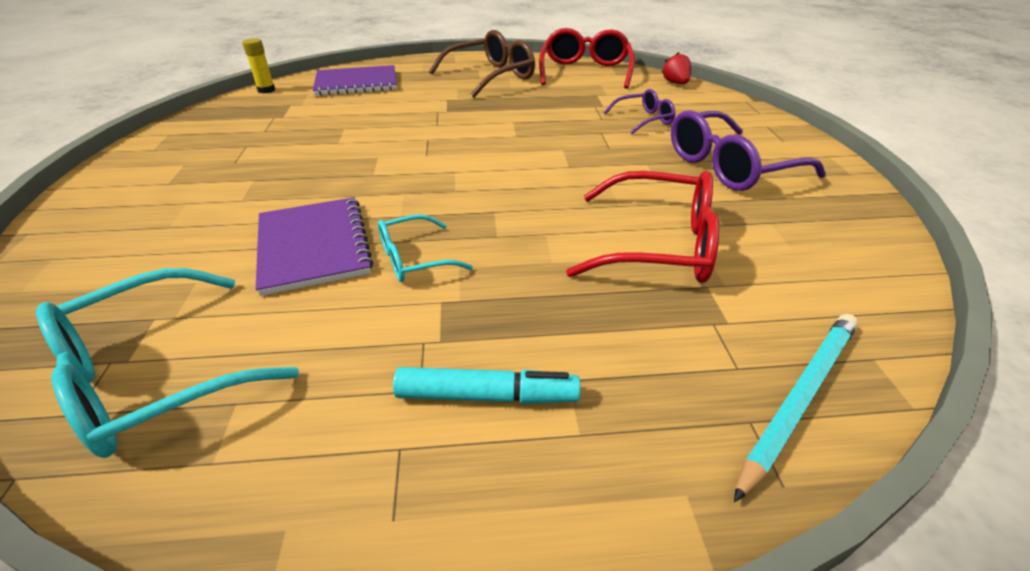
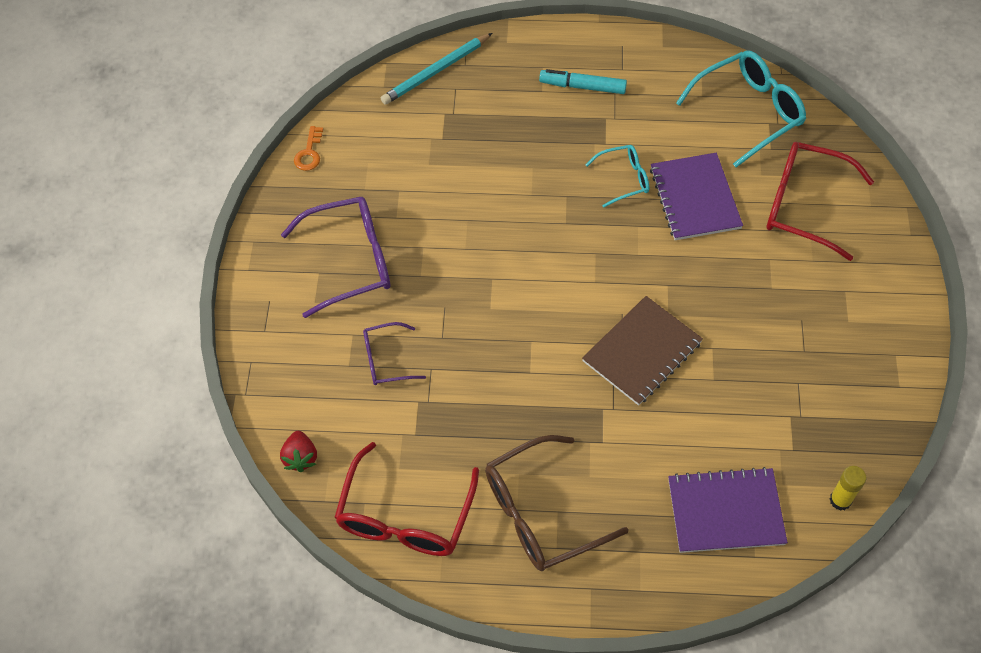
camera: 170 degrees left, 20 degrees up
(408, 136) = (642, 352): none -> brown notebook
(657, 245) = (457, 175): red glasses -> red glasses (804, 205)
(885, 252) = (309, 153): none -> orange key

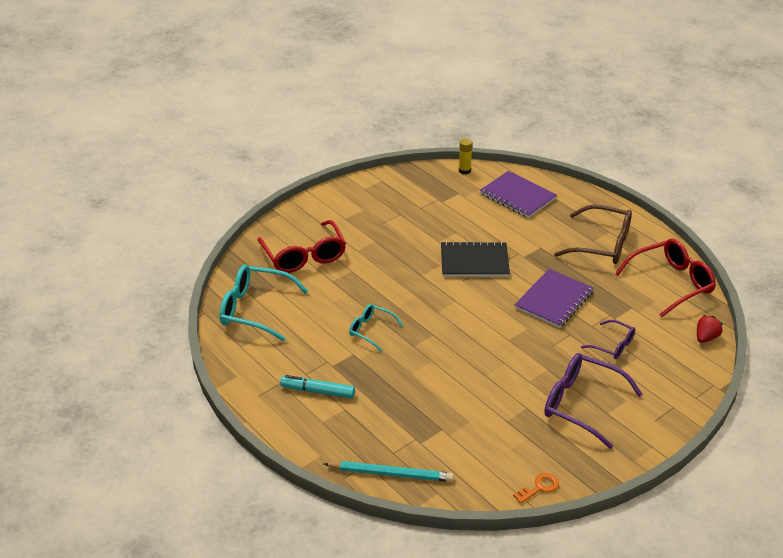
camera: 135 degrees left, 20 degrees down
(582, 87) = (317, 391): turquoise marker -> turquoise marker turned 135 degrees clockwise
(642, 352) = (474, 261): brown notebook -> black notebook
(695, 198) = (349, 296): purple notebook -> purple notebook (554, 300)

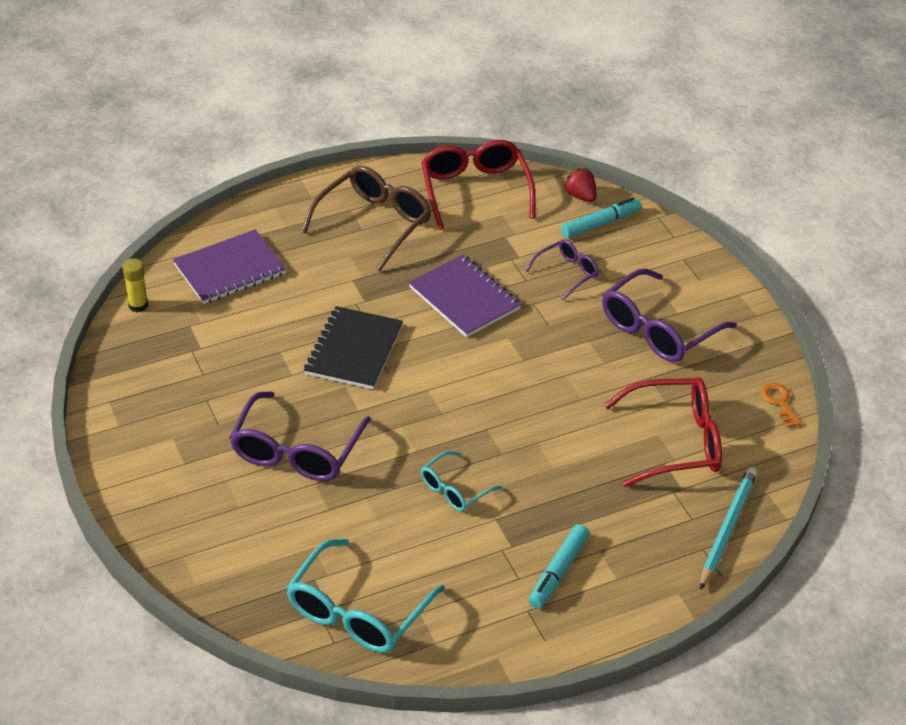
camera: 75 degrees left, 5 degrees up
(304, 256) = (254, 530): red glasses -> red glasses (675, 442)
(374, 257) = (297, 451): none -> purple glasses
(681, 353) = (600, 224): none -> turquoise marker

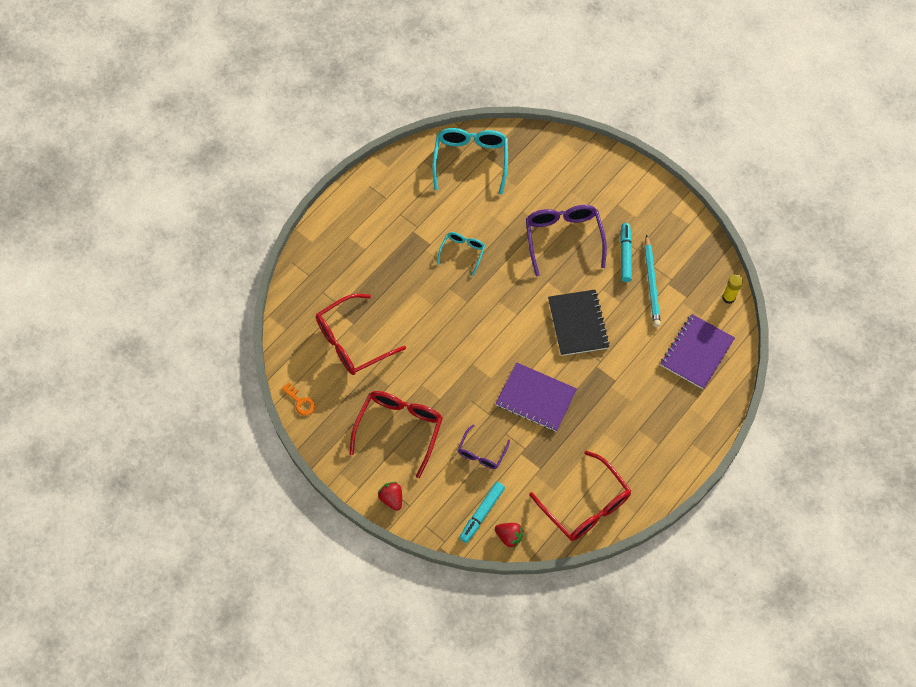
camera: 155 degrees right, 20 degrees up
(374, 224) = (634, 438): brown glasses -> none
(558, 572) = (381, 227): turquoise marker -> turquoise marker (625, 255)
(658, 329) = (399, 429): purple glasses -> red glasses
(702, 271) = (391, 498): none -> red strawberry
(727, 529) = (300, 293): turquoise pencil -> turquoise pencil (651, 283)

